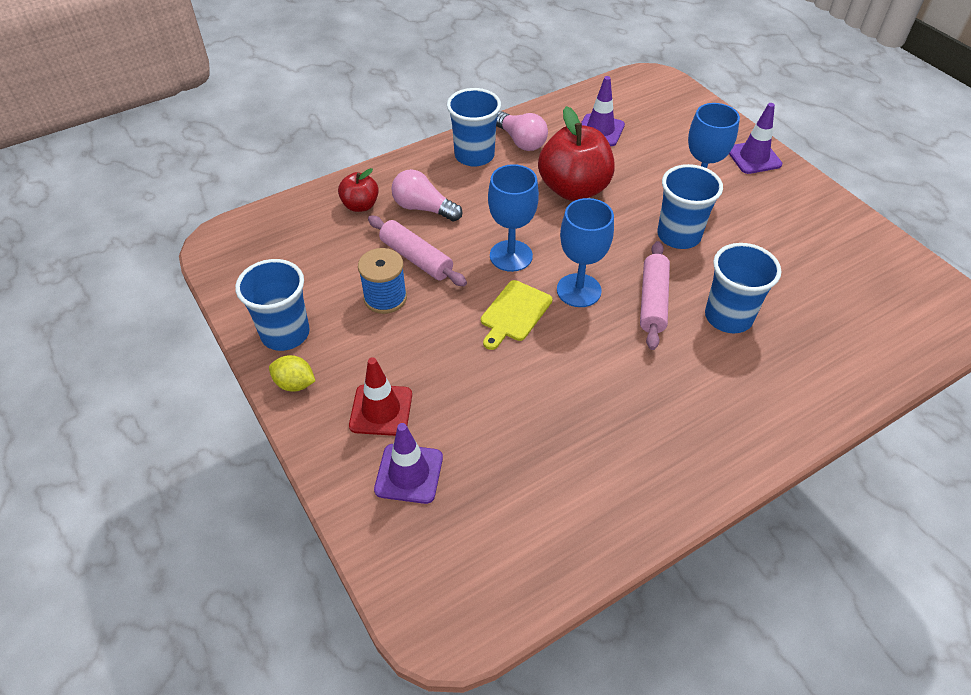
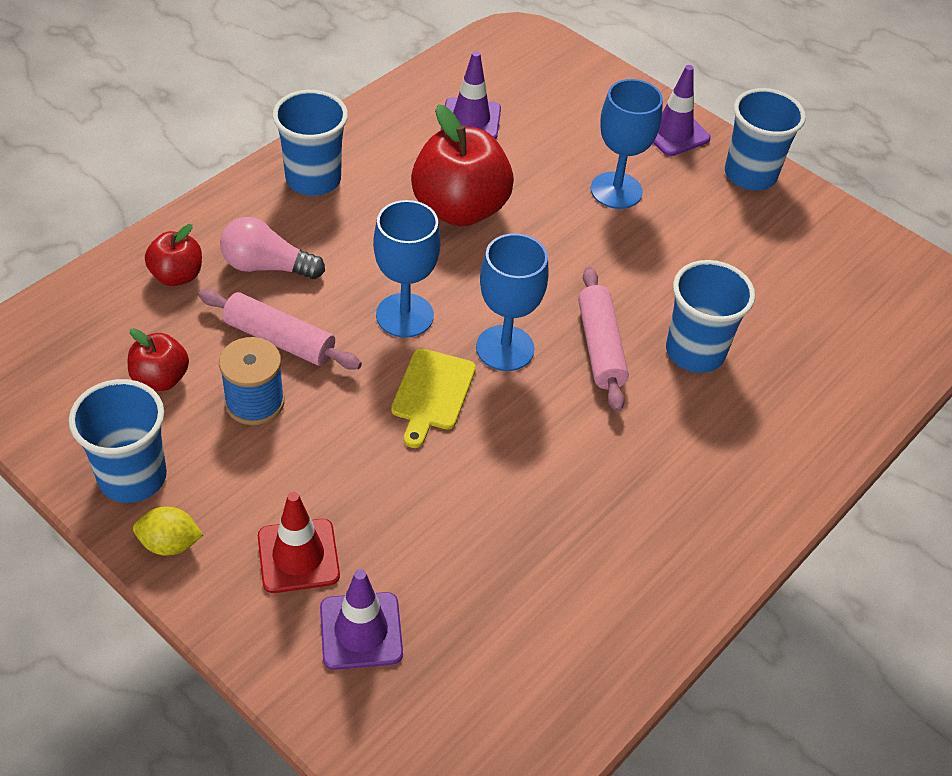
camera: 20 degrees left, 0 degrees up
(326, 271) = (160, 378): none -> red apple
(521, 141) = (370, 149): pink light bulb -> none
(678, 236) = (609, 254): blue cup -> blue cup (750, 175)

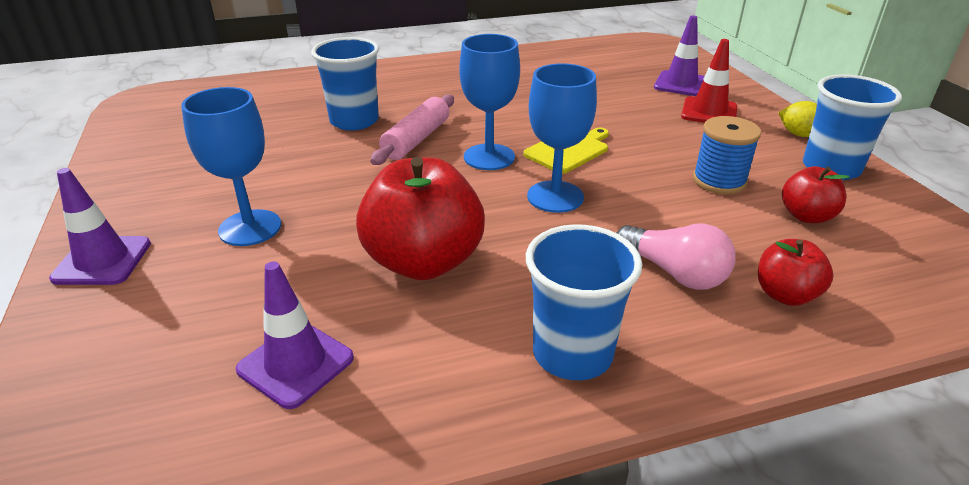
camera: 145 degrees left, 15 degrees down
(279, 339) = (682, 212): pink rolling pin -> none
(750, 175) = (113, 201): blue cup -> none

